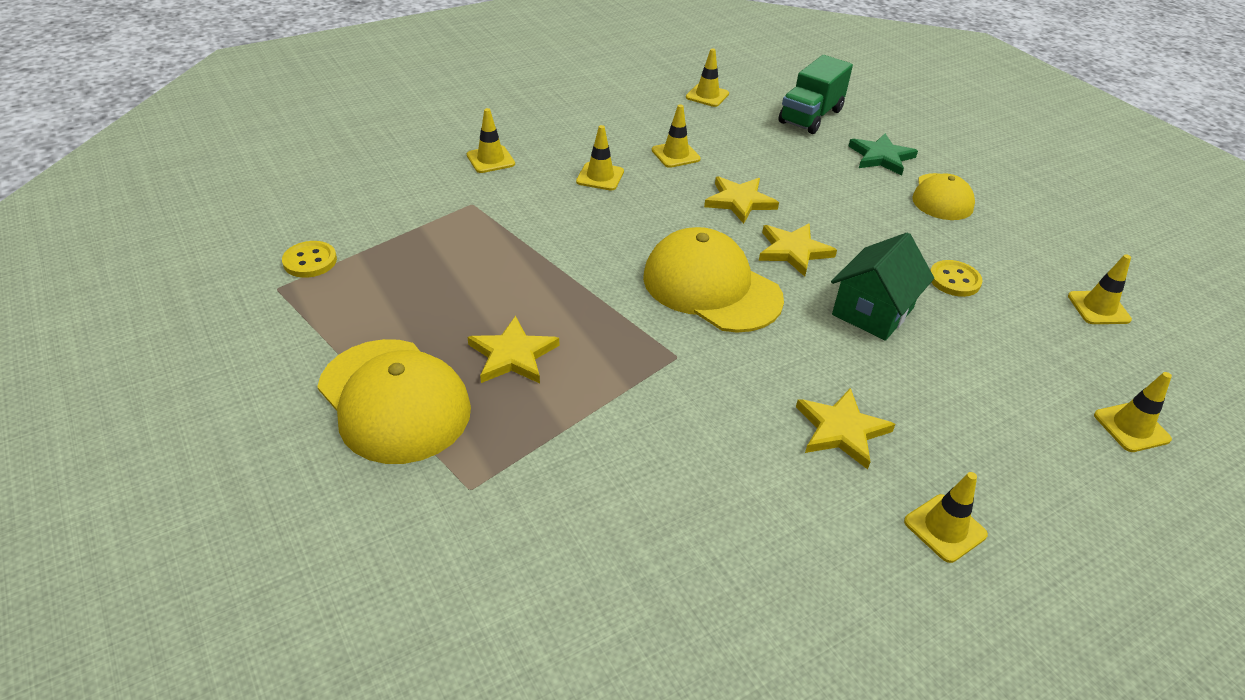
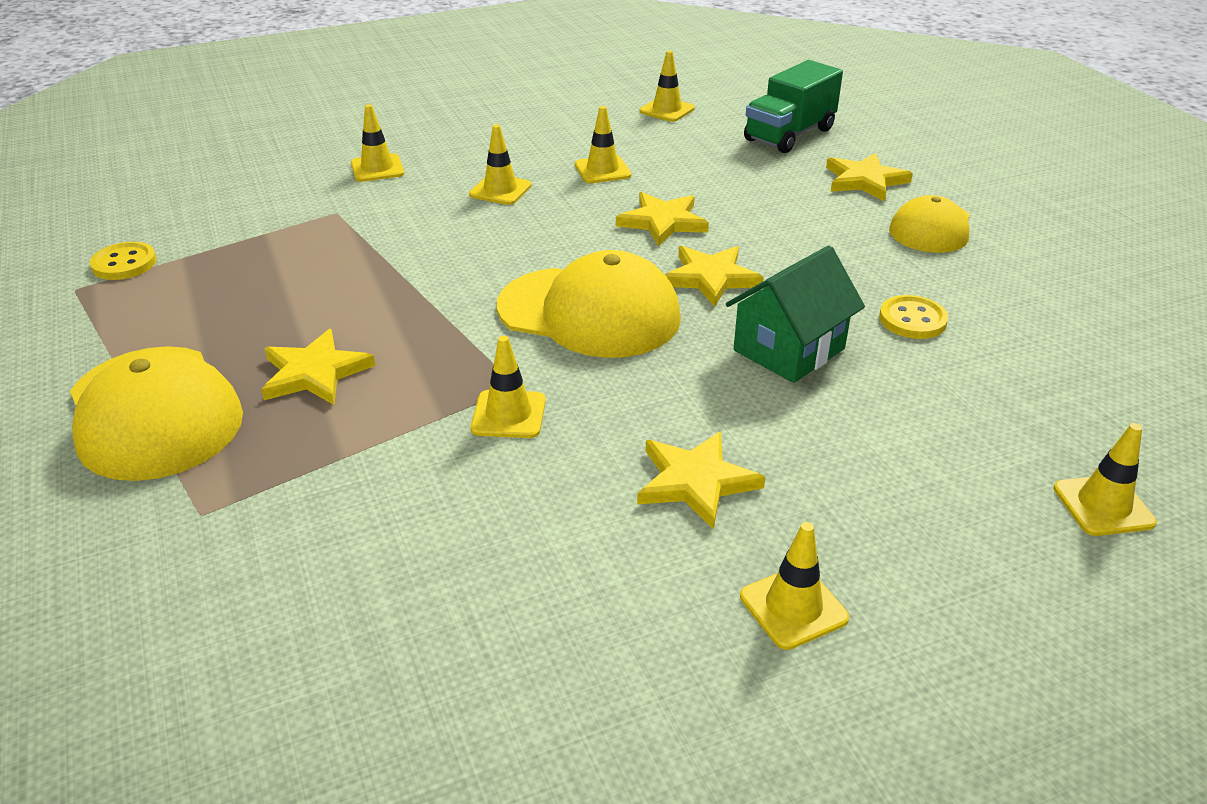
camera: 10 degrees right, 5 degrees down
(711, 287) = (589, 313): yellow cap -> yellow cap turned 150 degrees clockwise
(881, 157) = (865, 180): green star -> yellow star
(1098, 308) = (1103, 361): yellow traffic cone -> yellow traffic cone (508, 415)

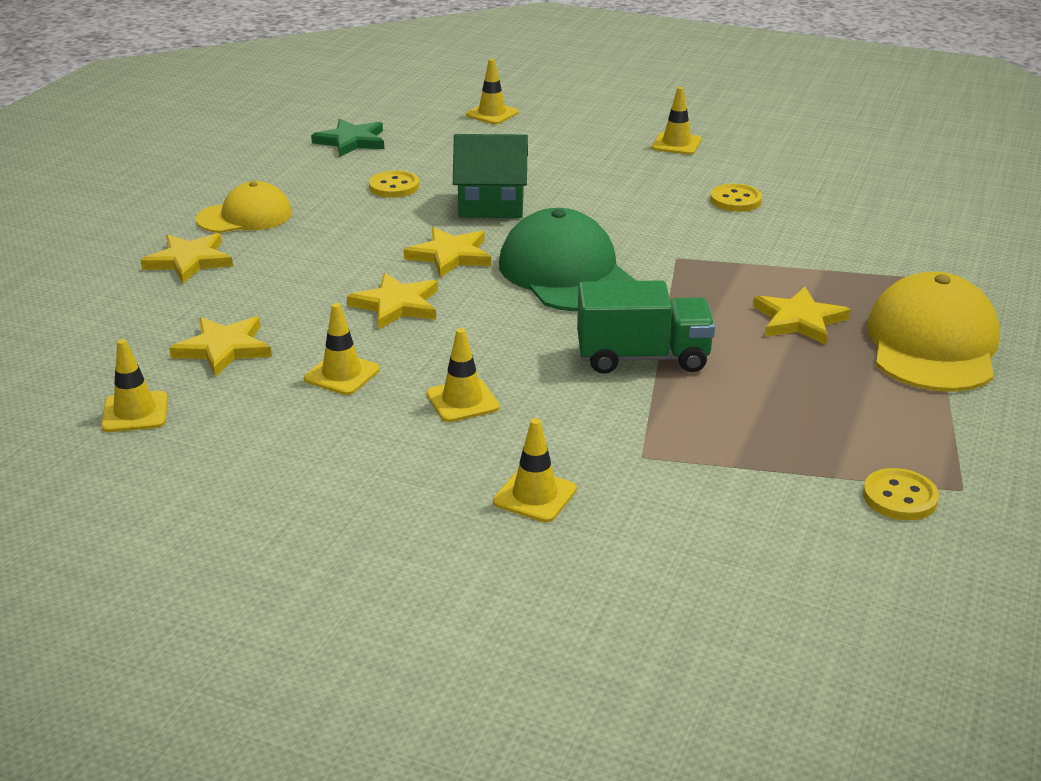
camera: 135 degrees left, 5 degrees down
(508, 415) = (701, 247): yellow traffic cone -> none
(561, 521) = (735, 200): none -> yellow button
(589, 313) = (566, 273): yellow cap -> green cap
(696, 482) = (648, 185): yellow star -> yellow star (223, 348)
(789, 135) = (122, 324): green truck -> green truck (642, 357)
(1090, 352) = (351, 141): none -> green star

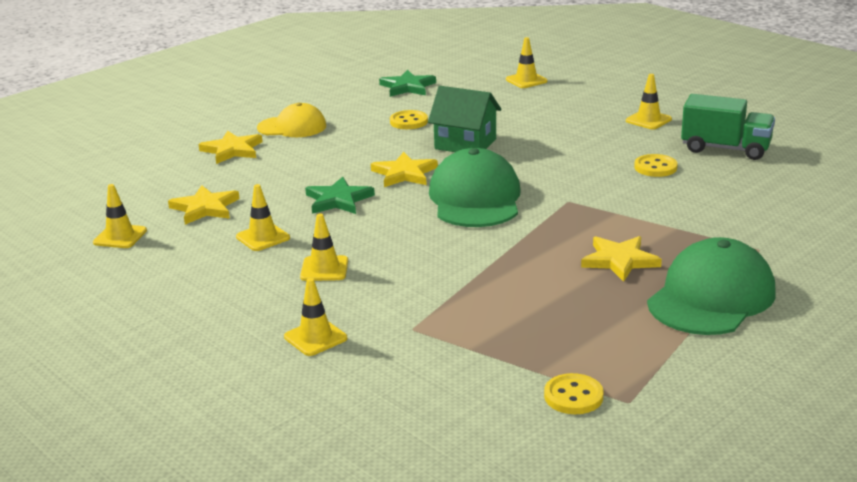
camera: 25 degrees right, 5 degrees down
(397, 305) = (338, 200): yellow star -> green star
(642, 357) = (475, 264): green truck -> green truck (725, 149)
(932, 344) = (711, 297): yellow cap -> green cap

